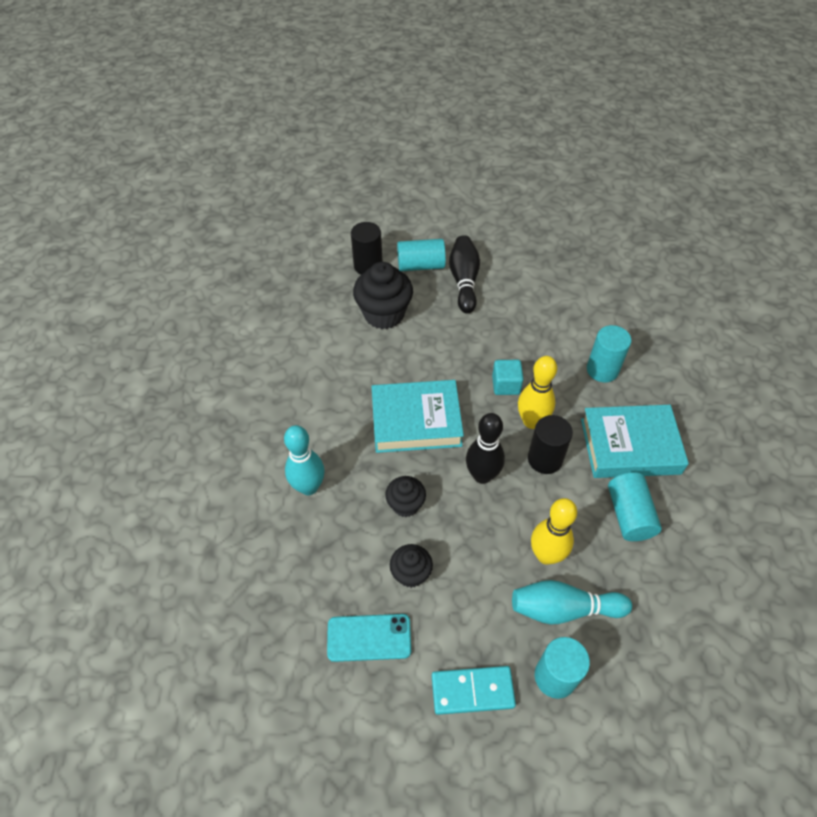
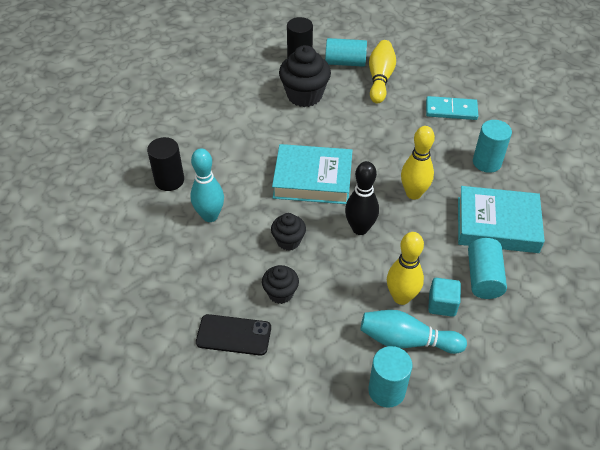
camera: 10 degrees right, 5 degrees down
(369, 638) = (233, 335): turquoise phone -> black phone
(464, 281) = (380, 79): black bowling pin -> yellow bowling pin
(472, 691) = (312, 389): turquoise domino -> turquoise domino (451, 110)
(506, 385) = (397, 163): turquoise cube -> turquoise cube (442, 304)
(545, 459) = (418, 224): black cylinder -> black cylinder (169, 180)

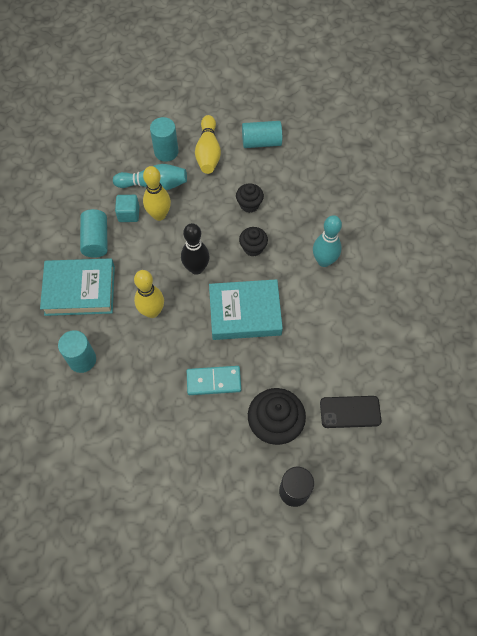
camera: 170 degrees right, 15 degrees up
(169, 180) = (372, 291): black cylinder -> none
(233, 335) = (274, 171): black phone -> black phone (350, 412)
(345, 62) = (238, 491): turquoise cylinder -> turquoise cylinder (261, 142)
(380, 79) = (194, 468): yellow bowling pin -> yellow bowling pin (208, 152)
(451, 110) = (114, 428): turquoise domino -> turquoise domino (213, 381)

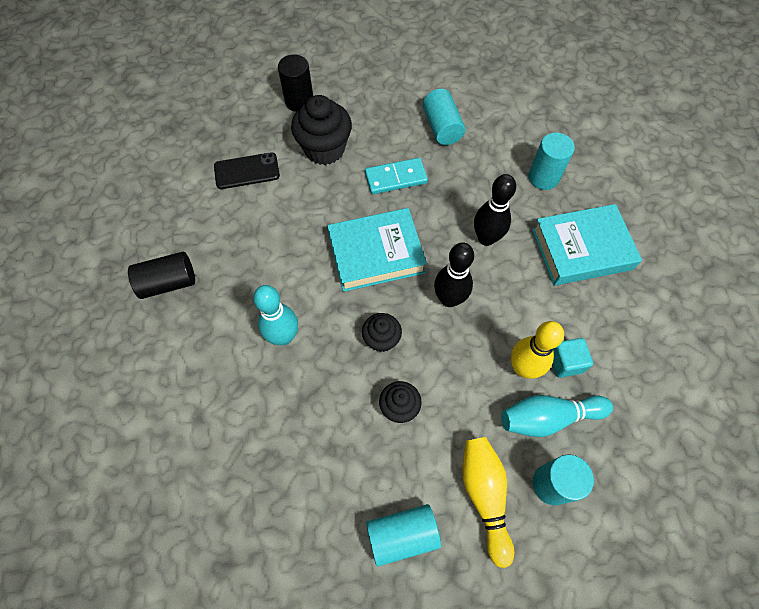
camera: 170 degrees right, 0 degrees up
(96, 240) = (592, 316): turquoise cylinder -> turquoise cylinder (441, 127)
(152, 311) = (486, 238): yellow bowling pin -> black bowling pin
(413, 315) = (168, 282): none -> black cylinder

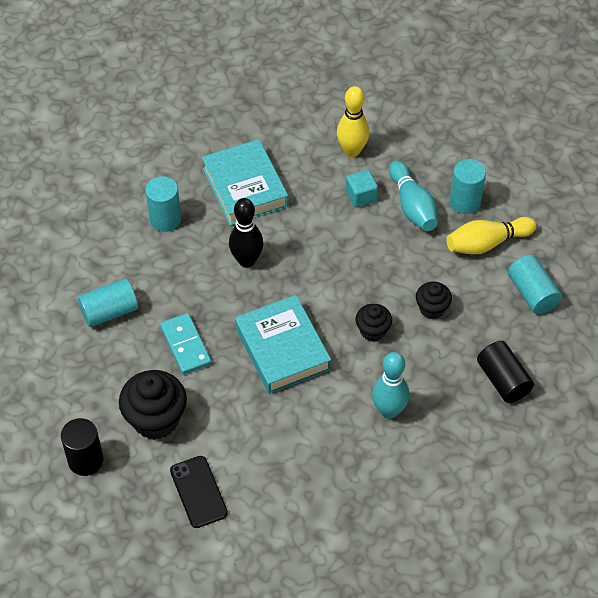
camera: 100 degrees left, 10 degrees down
(168, 282) = (355, 530): black cylinder -> black cylinder (503, 380)
(449, 299) = (319, 284): black bowling pin -> none
(523, 368) = (373, 225): yellow bowling pin -> yellow bowling pin (352, 151)

